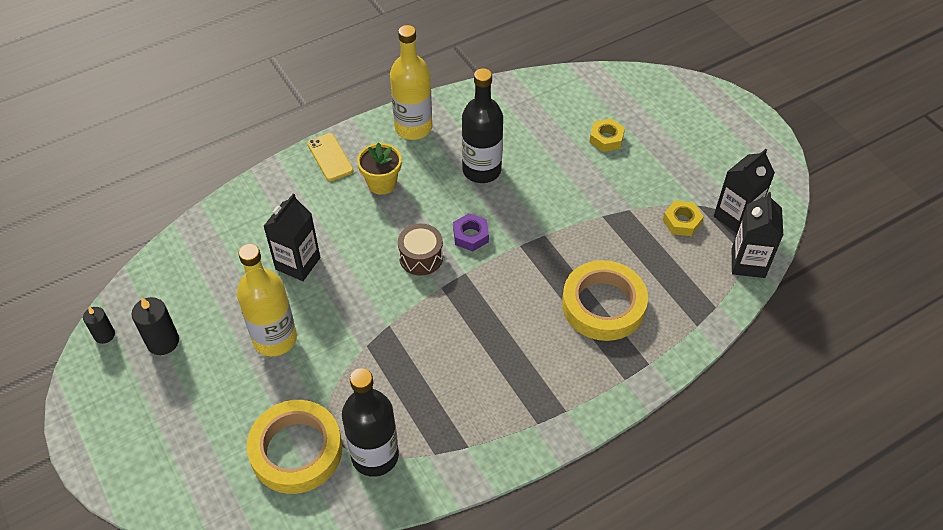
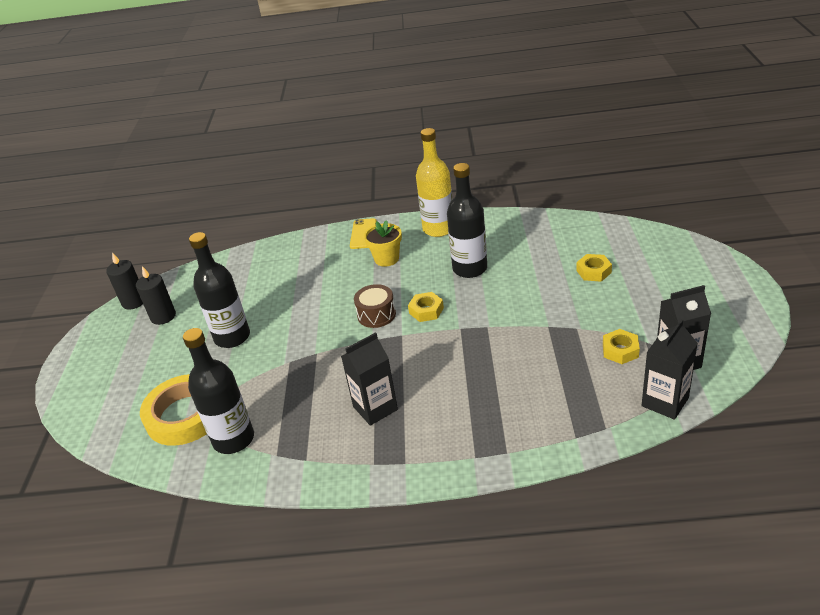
camera: 35 degrees right, 15 degrees down
(104, 335) = (134, 302): black candle -> black candle, size x1.54
(275, 339) = (232, 337): yellow bottle -> black bottle
(298, 263) = (287, 294): black carton -> black carton (375, 408)
(470, 235) = (426, 310): purple nut -> yellow nut
(603, 305) = (499, 393): yellow tape -> none

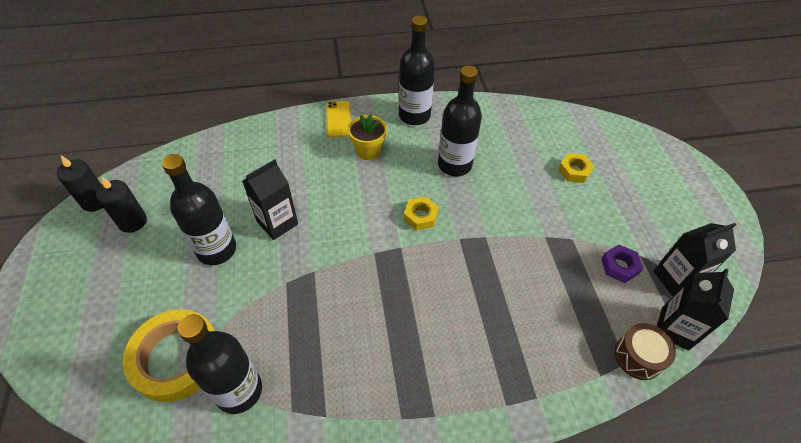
camera: 15 degrees left, 15 degrees up
(375, 408) = (390, 343): black carton -> black carton (277, 223)
(376, 315) = (370, 221): brown drum -> brown drum (638, 357)
(438, 229) = (414, 115): yellow bottle -> black bottle
(620, 350) = (619, 266): yellow nut -> purple nut

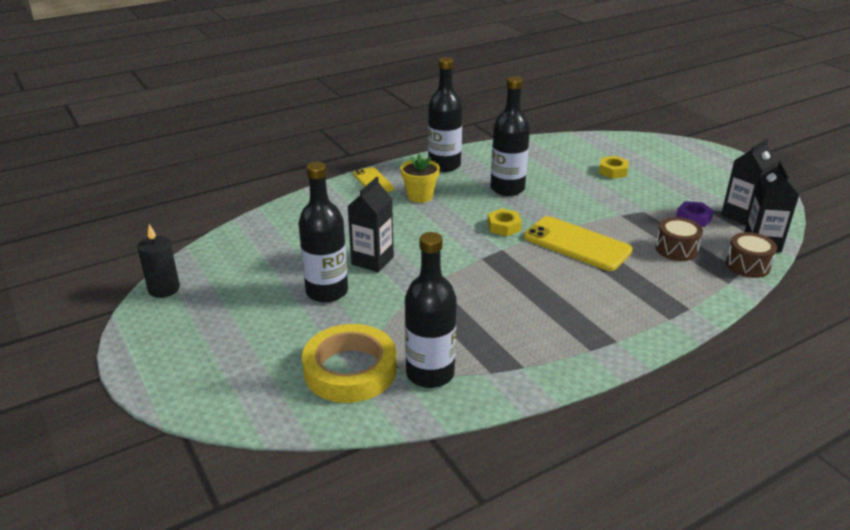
camera: 20 degrees left, 20 degrees down
(132, 221) = (219, 293): black candle -> none
(476, 263) = (577, 244): none -> yellow phone
(574, 305) = (676, 249): none -> brown drum

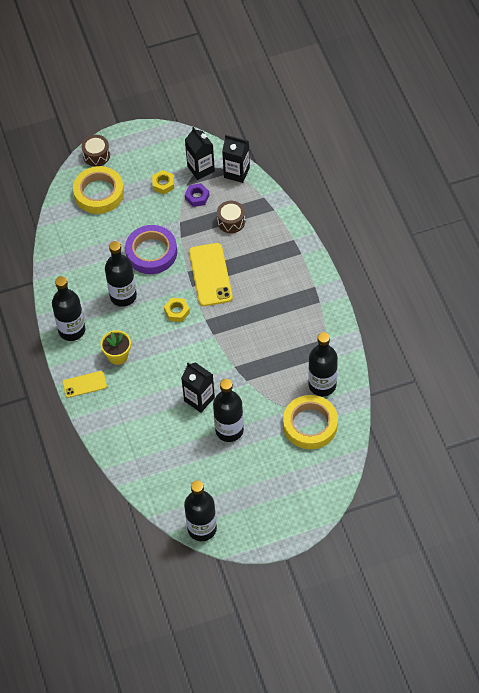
camera: 75 degrees left, 25 degrees up
(164, 289) = (202, 528): black candle -> black bottle
(577, 244) = (210, 275): yellow phone -> yellow phone turned 60 degrees counterclockwise
(582, 198) = (151, 252): none -> purple tape
(613, 171) = (116, 220): yellow nut -> yellow nut (163, 184)
(642, 156) = (99, 193): none -> yellow tape
(747, 265) = (258, 191): brown drum -> brown drum (96, 155)

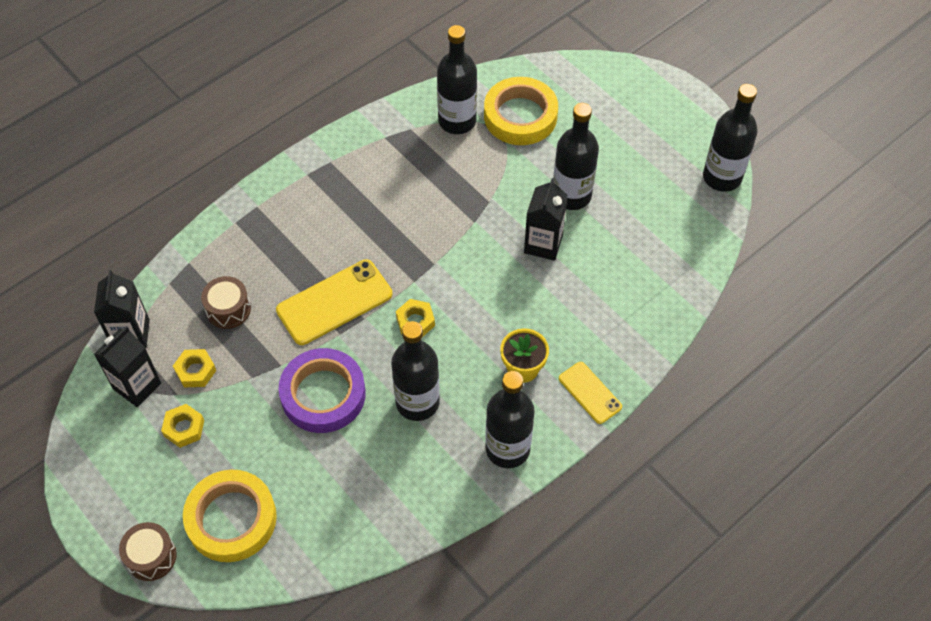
camera: 115 degrees left, 0 degrees up
(197, 197) = (195, 371): purple nut -> yellow nut

